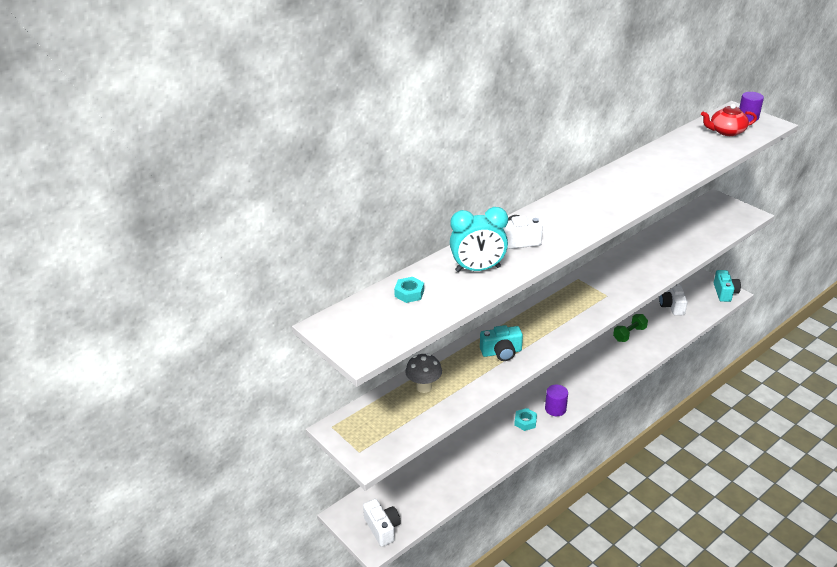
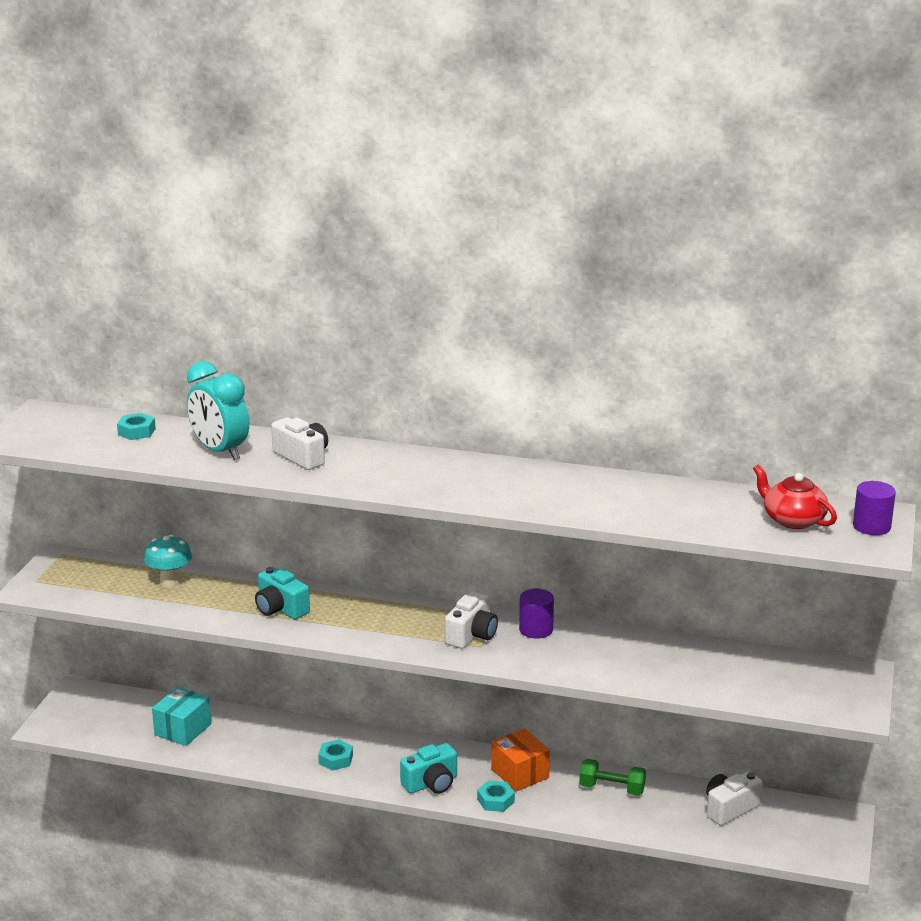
camera: 55 degrees right, 10 degrees down
(382, 528) = (74, 722): white camera -> white camera (472, 635)
(424, 387) = (170, 582): grey mushroom -> turquoise mushroom
(438, 477) = (182, 729): none -> turquoise box
(555, 409) = (383, 774): purple cylinder -> purple cylinder (536, 629)
(593, 359) = (519, 773): none -> orange box
(611, 377) = (495, 800): none -> turquoise nut
(725, 292) = (832, 852): turquoise camera -> turquoise camera (431, 783)

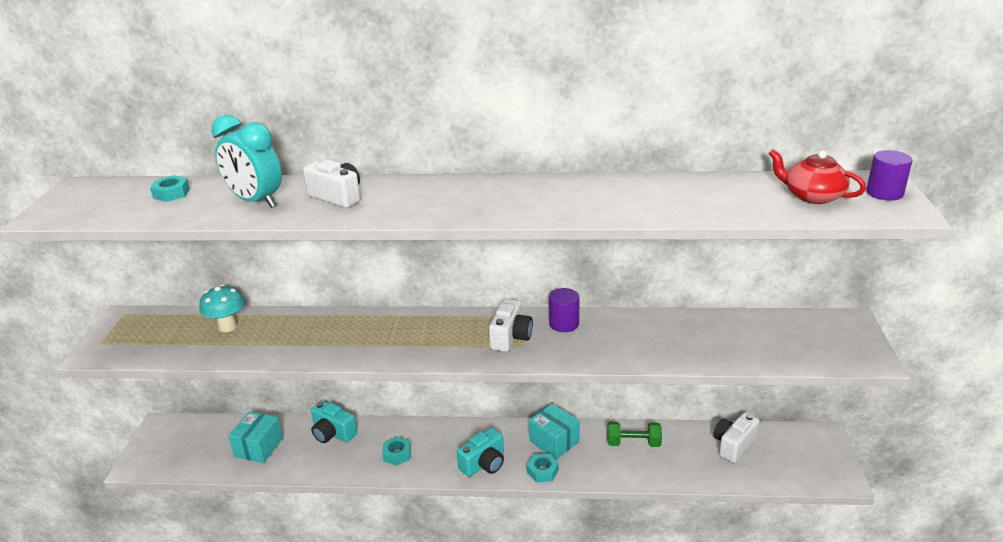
camera: 10 degrees left, 5 degrees up
(280, 609) = (333, 337): turquoise camera -> turquoise camera (333, 433)
(519, 773) = (554, 441): orange box -> turquoise box

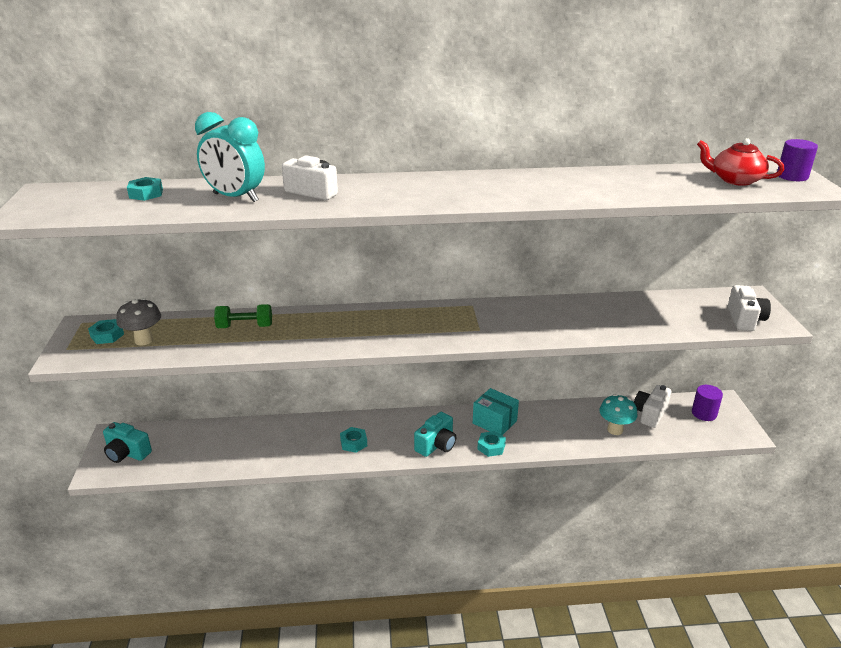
camera: 10 degrees left, 0 degrees up
(143, 330) = (107, 335): none -> turquoise nut
(176, 338) = (144, 340): none -> grey mushroom
(227, 327) = (192, 328): turquoise mushroom -> turquoise mushroom (615, 430)
(259, 447) = (218, 447): turquoise box -> none
(333, 433) = (287, 430): turquoise camera -> turquoise camera (127, 453)
(511, 337) = (466, 323): white camera -> white camera (745, 319)
(564, 324) = (510, 309): purple cylinder -> purple cylinder (704, 413)
(633, 443) = (564, 418): green dumbbell -> green dumbbell (245, 327)

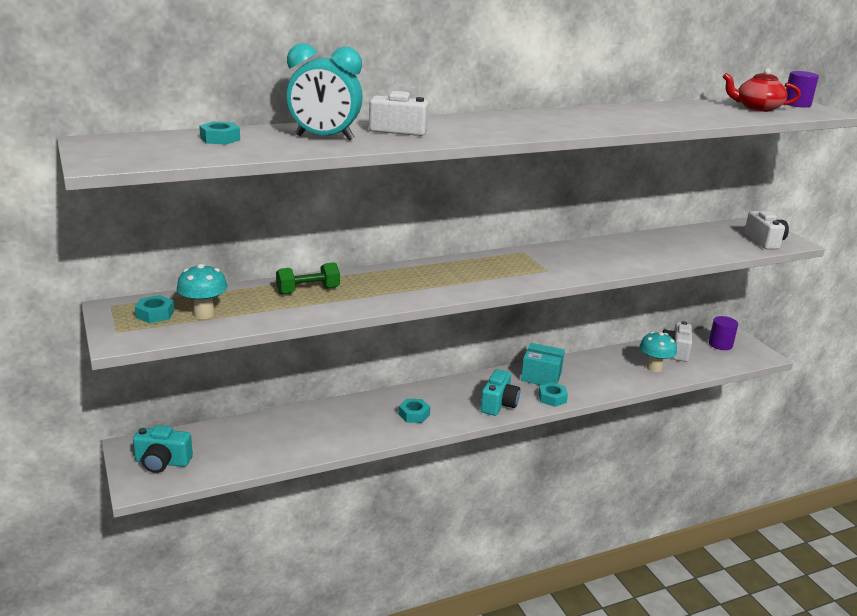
camera: 20 degrees left, 5 degrees down
(144, 340) = (204, 314): grey mushroom -> turquoise mushroom

